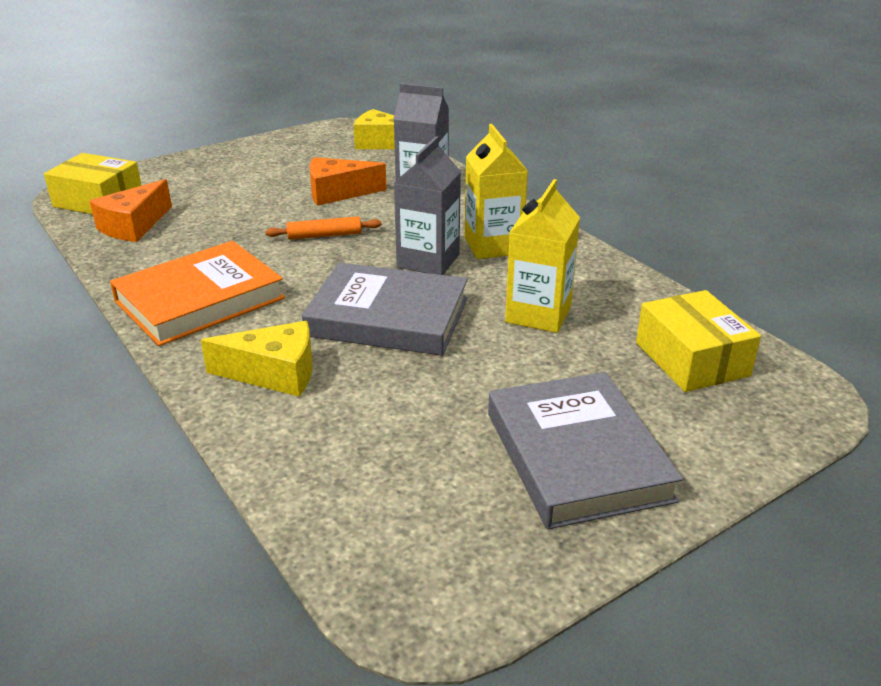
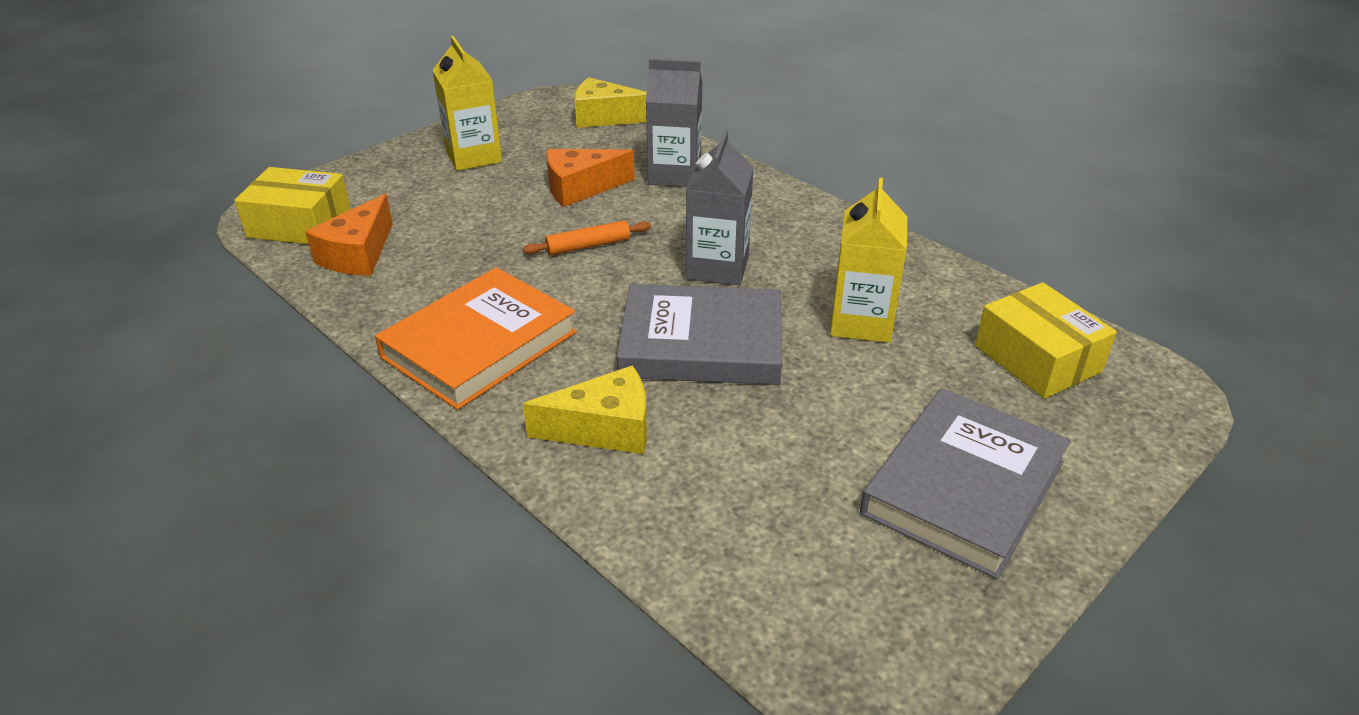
camera: 10 degrees left, 5 degrees up
(493, 246) = (781, 241): yellow carton -> yellow carton (473, 156)
(577, 456) = (963, 487): grey book -> grey book turned 60 degrees clockwise

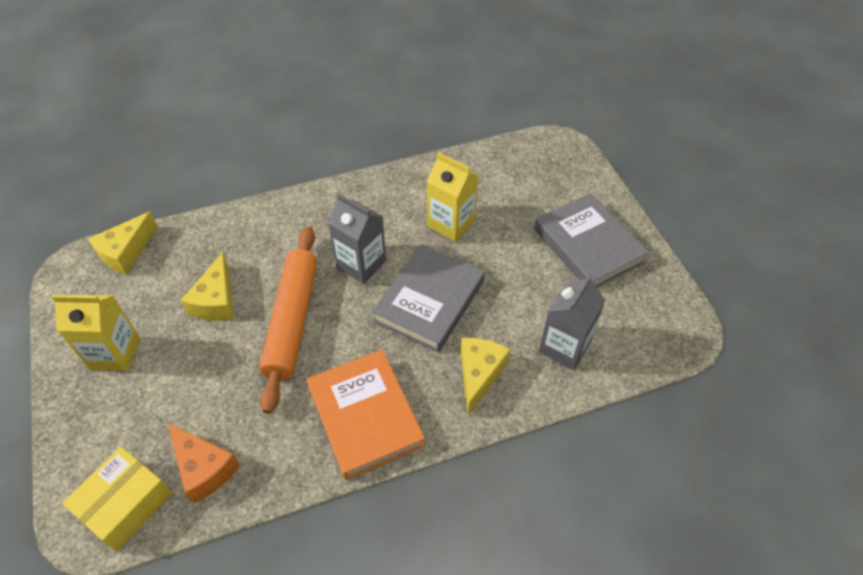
camera: 65 degrees left, 15 degrees up
(580, 188) = (216, 300): orange cheese -> yellow cheese
(588, 246) = (292, 321): orange rolling pin -> orange rolling pin, size x2.26
(674, 174) = (240, 243): grey carton -> grey carton (564, 346)
(1037, 358) = (516, 173): yellow box -> none

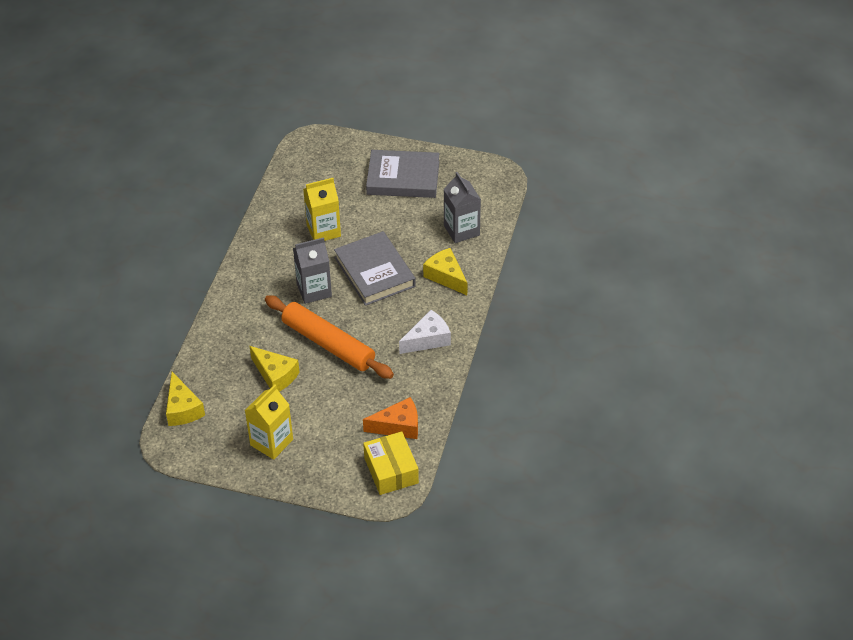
camera: 55 degrees left, 5 degrees down
(365, 416) = (428, 339): orange book -> white cheese

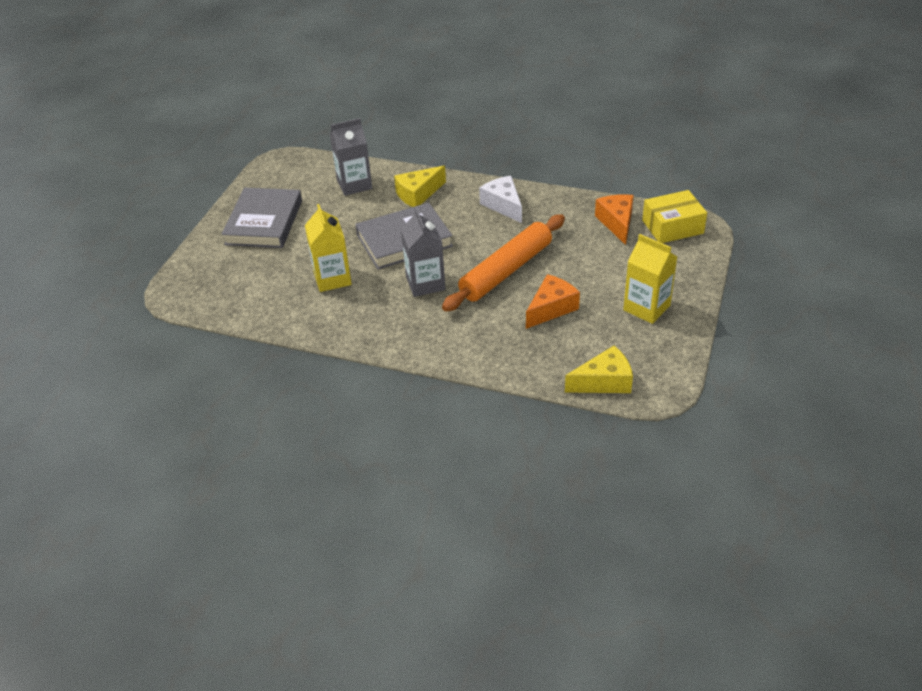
camera: 85 degrees left, 5 degrees down
(275, 375) = (551, 308): yellow cheese -> orange cheese

